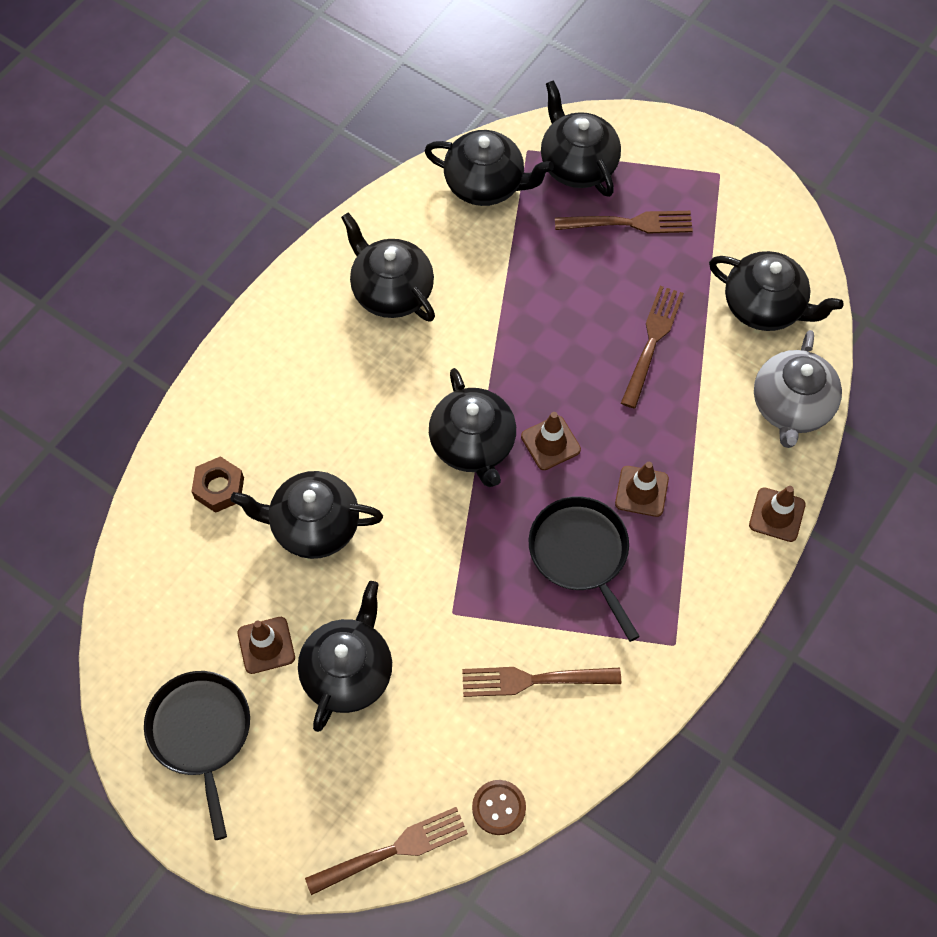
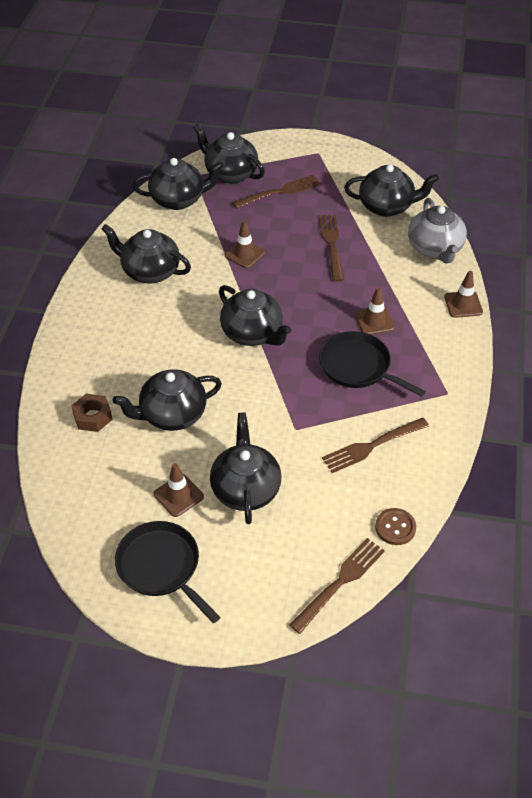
camera: 25 degrees left, 15 degrees down
(550, 443) = (302, 316): brown traffic cone -> brown traffic cone (244, 254)

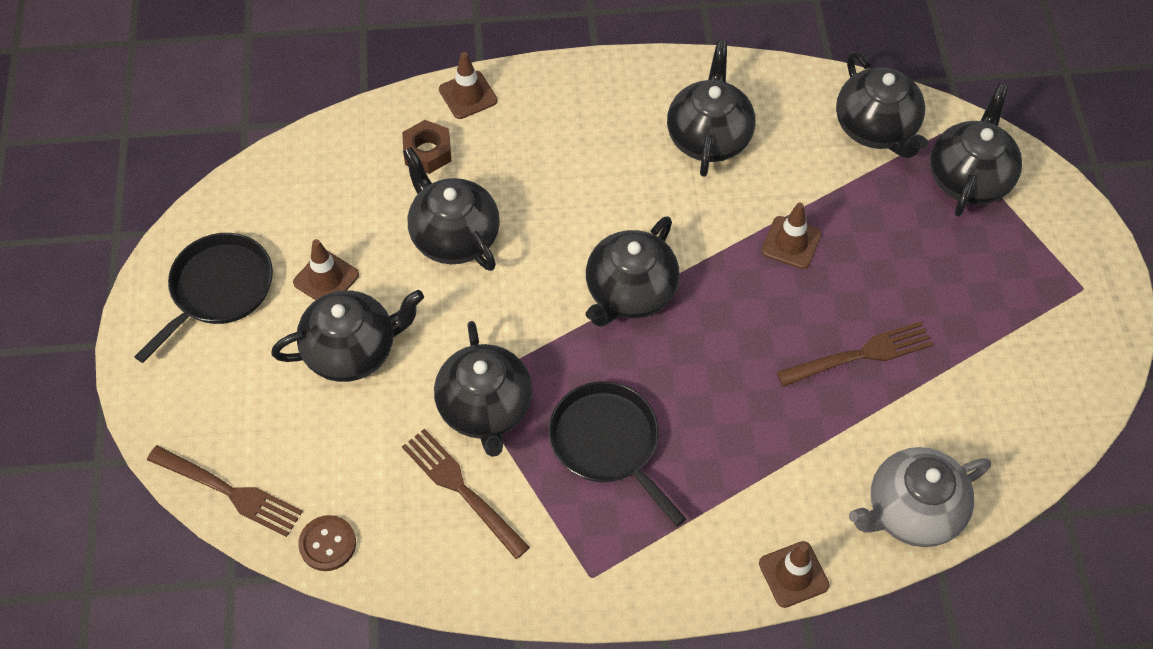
camera: 75 degrees right, 10 degrees up
(280, 192) = (956, 255): brown fork -> none
(358, 366) = (607, 443): black pan -> black pan turned 60 degrees counterclockwise
(374, 321) = (710, 448): brown traffic cone -> brown traffic cone (468, 95)
(387, 206) = (990, 418): black teapot -> black teapot (485, 408)

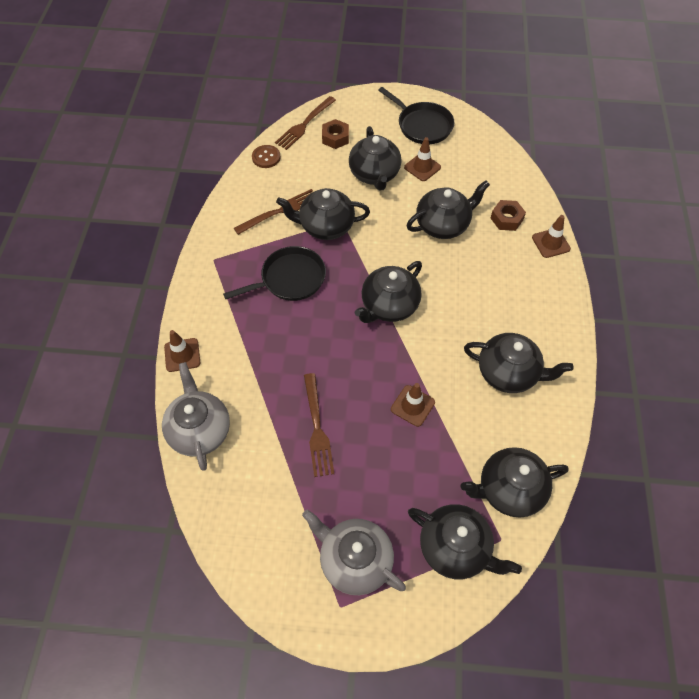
camera: 100 degrees right, 0 degrees up
(263, 430) = (335, 138): none -> brown nut
(630, 292) = (389, 306): black teapot -> black teapot turned 90 degrees counterclockwise
(1023, 281) = (354, 560): none -> grey teapot

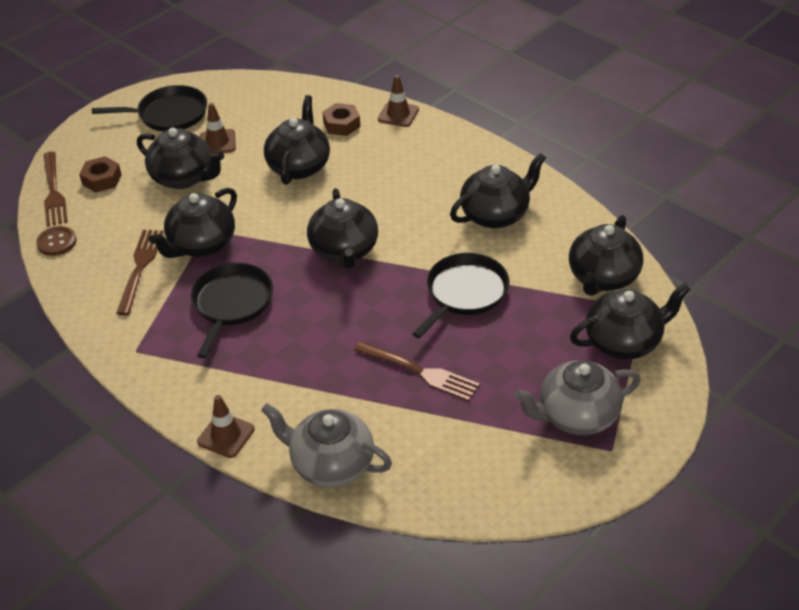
camera: 50 degrees left, 15 degrees down
(412, 406) = (464, 293): brown traffic cone -> black pan

